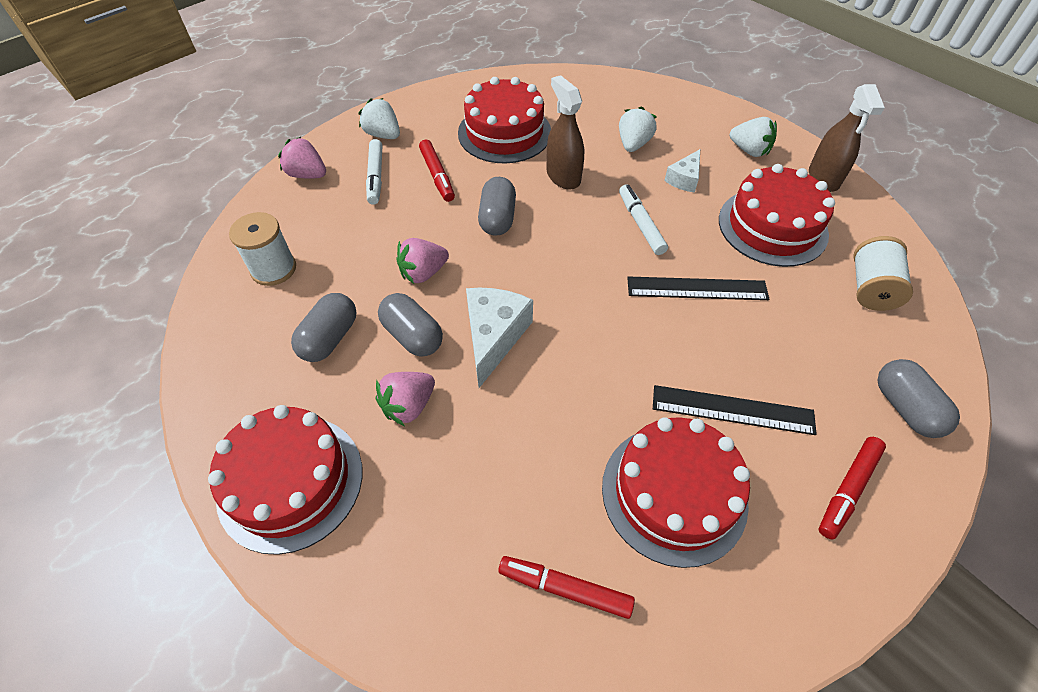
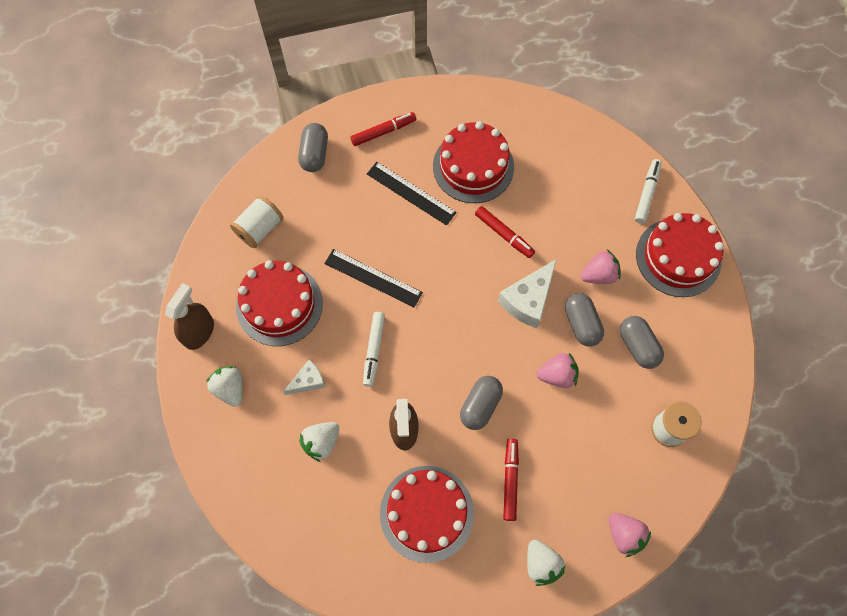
camera: 155 degrees left, 15 degrees up
(329, 338) = (638, 346): grey capsule -> grey capsule turned 75 degrees counterclockwise
(375, 177) = (564, 503): white marker -> white marker (646, 193)
(565, 588) = (551, 149): red marker -> red marker (504, 234)

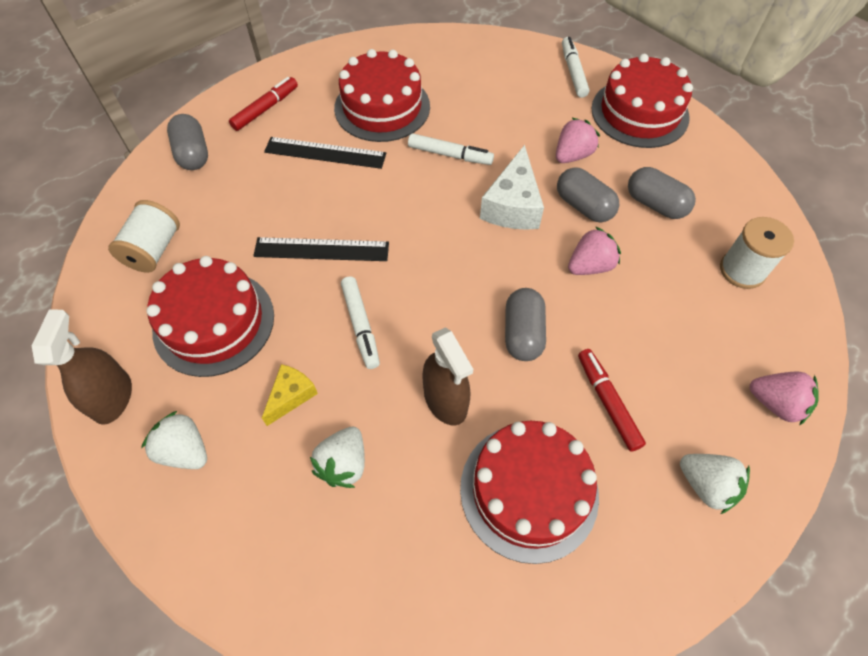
camera: 25 degrees left, 10 degrees down
(308, 381) = (291, 396): white cheese -> yellow cheese
(504, 234) = (450, 155): red marker -> white marker

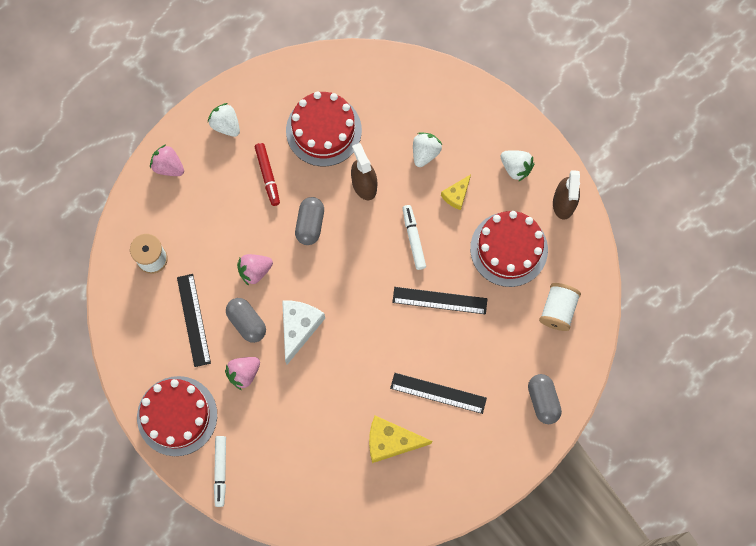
camera: 175 degrees left, 15 degrees up
(265, 109) = (489, 448): red marker -> none
(382, 107) = (391, 441): red cake -> yellow cheese
(450, 155) = (340, 382): white marker -> none
(655, 204) = (193, 320): grey capsule -> black ruler

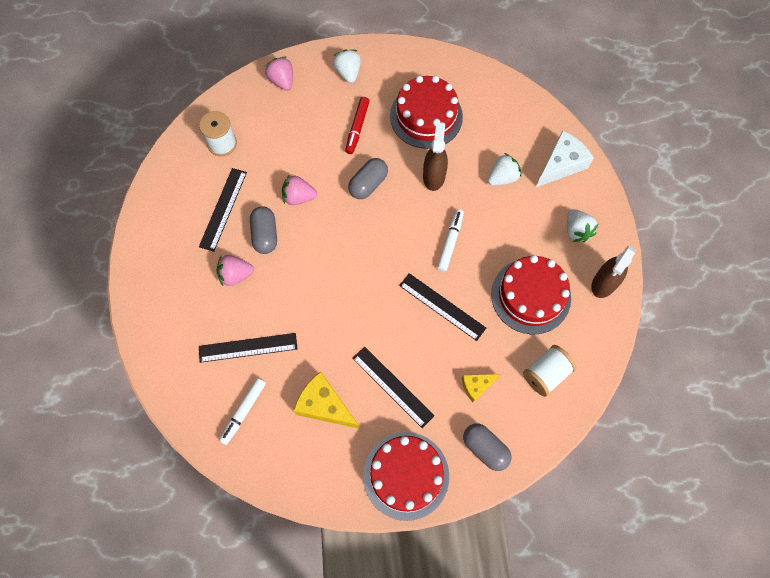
camera: 30 degrees right, 5 degrees down
(177, 416) = (158, 279): red cake -> red cake (406, 475)
(220, 471) = (163, 346): white marker -> white marker (243, 412)
(295, 430) = (248, 347): none -> black ruler
(299, 328) = (306, 263): white cheese -> white cheese (561, 164)
(456, 195) = (509, 226): yellow cheese -> yellow cheese (476, 386)
(543, 401) = (485, 449): grey capsule -> grey capsule turned 60 degrees counterclockwise

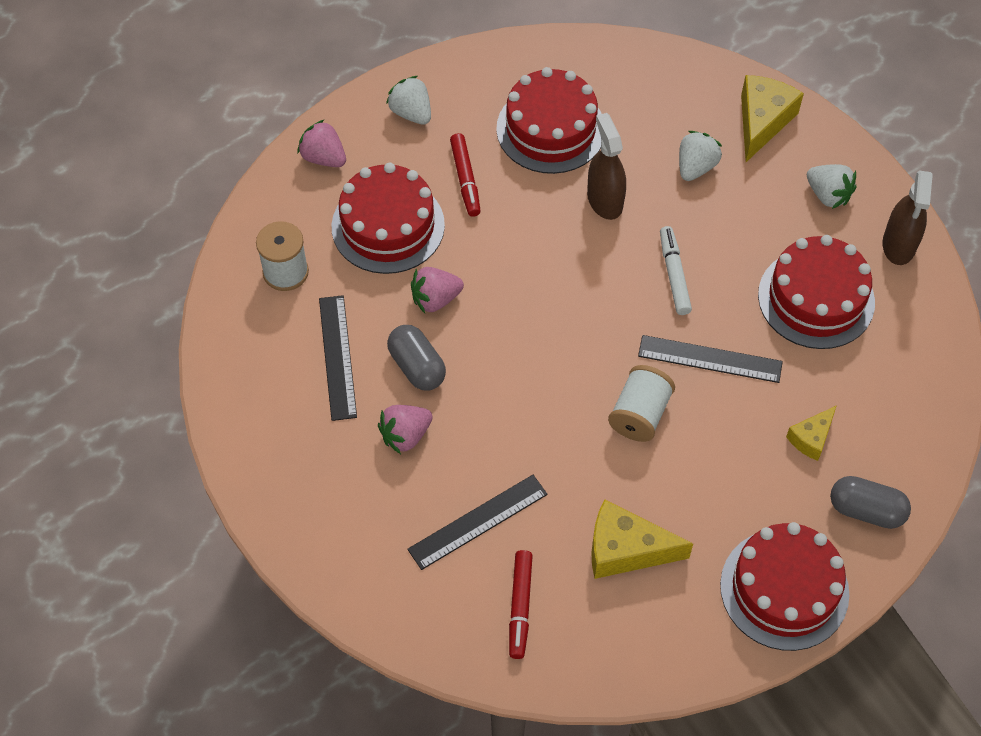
camera: 25 degrees left, 10 degrees down
(243, 412) = (520, 607): white marker -> red marker
(296, 139) = (388, 226): none -> red cake
(368, 184) = (522, 245): grey capsule -> none
(392, 386) = (703, 486): black ruler -> none
(546, 374) = (890, 386): white spool -> white spool (640, 414)
(561, 164) = (762, 122): white cheese -> yellow cheese

